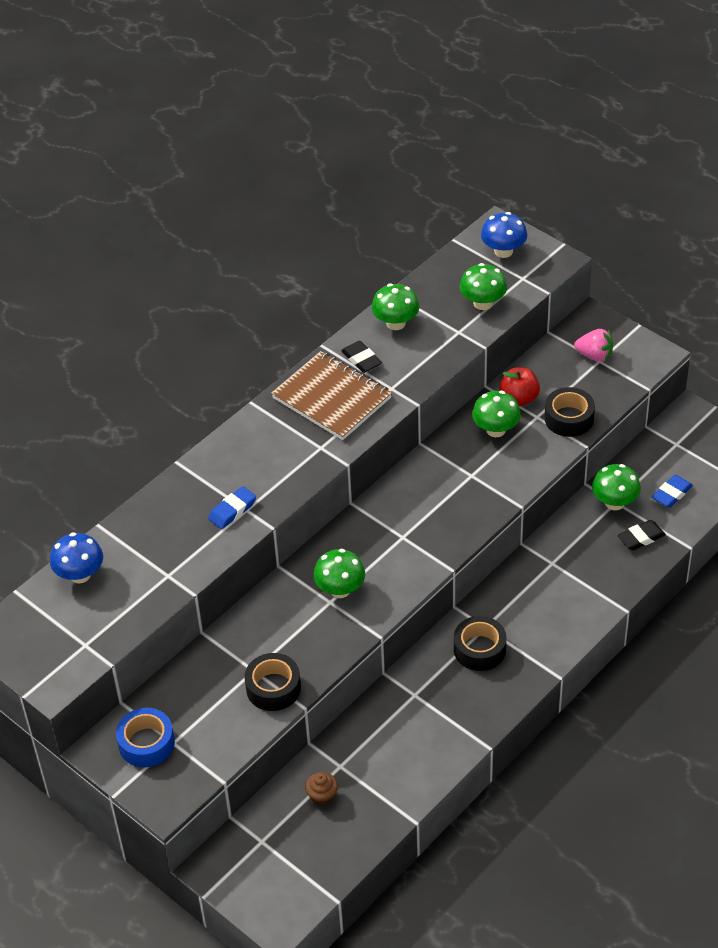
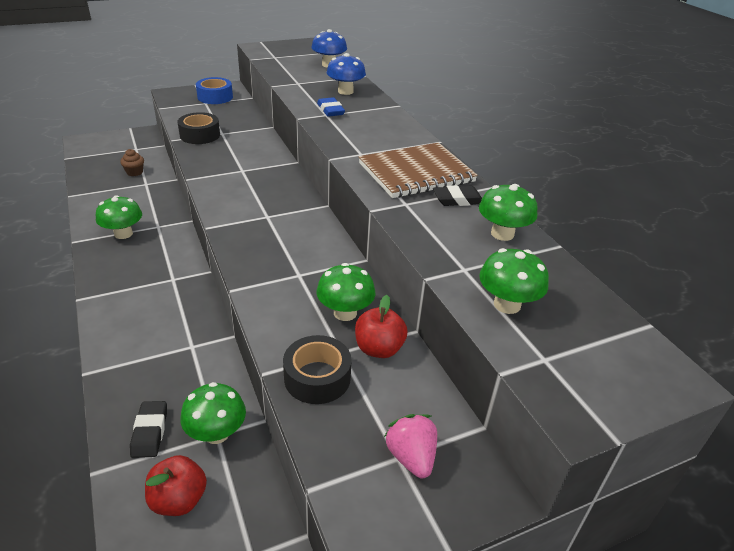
camera: 110 degrees right, 10 degrees down
(340, 589) = (248, 176): green mushroom -> green mushroom (123, 234)
(479, 649) = (156, 268): black tape -> none
(503, 251) = (613, 363): blue mushroom -> blue mushroom (345, 91)
(594, 355) = (411, 457): pink strawberry -> pink strawberry turned 120 degrees clockwise
(671, 494) = (179, 499): blue eraser -> red apple

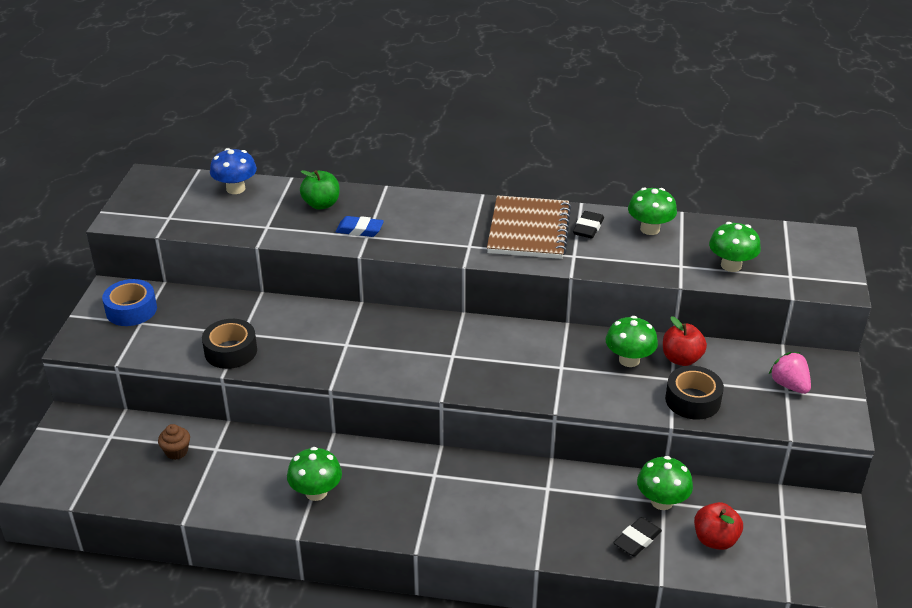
camera: 55 degrees left, 0 degrees up
(150, 432) = (637, 540): black eraser -> black eraser turned 75 degrees counterclockwise
(345, 91) = (321, 204): blue mushroom -> green apple
(411, 457) = (789, 385): pink strawberry -> pink strawberry turned 45 degrees clockwise

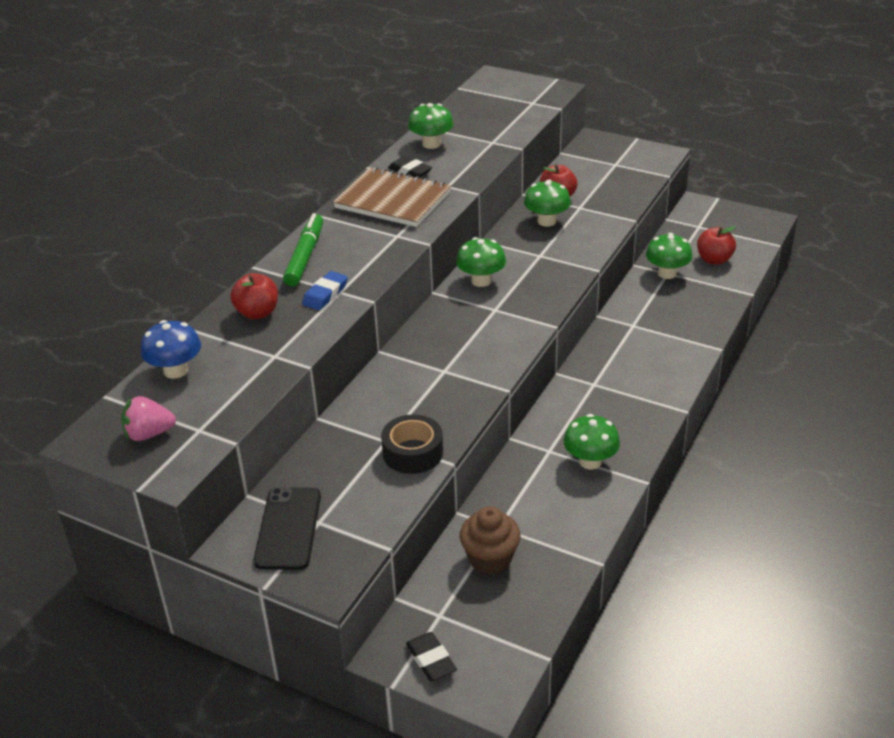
camera: 70 degrees left, 0 degrees up
(131, 310) = (288, 528): blue tape -> black phone
(176, 452) = (490, 559): brown cupcake -> brown cupcake, size x1.65
(321, 204) = (257, 313): green apple -> red apple
(412, 206) = (305, 256): none -> green marker
(637, 540) = (704, 294): black eraser -> black eraser (431, 660)
(692, 400) = (609, 204): black tape -> none
(731, 265) = (505, 122): green mushroom -> green mushroom (481, 281)
(789, 385) = (609, 161): pink strawberry -> pink strawberry (149, 434)

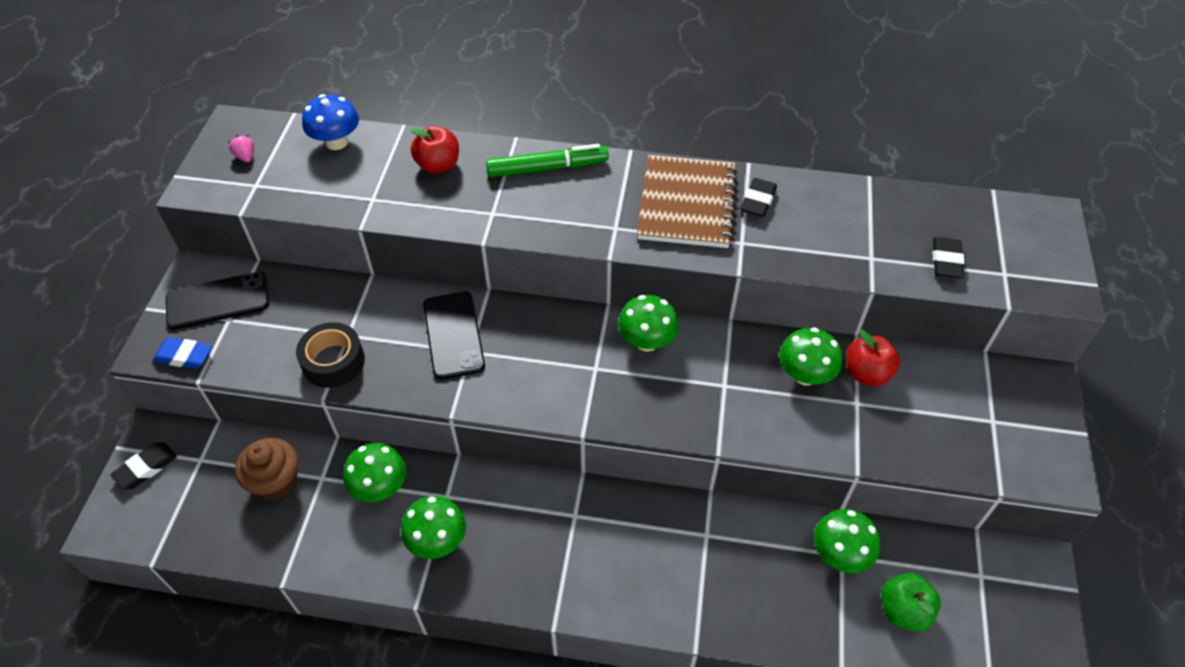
camera: 70 degrees right, 15 degrees up
(149, 434) = (246, 157): pink strawberry -> pink strawberry, size x0.61
(325, 294) = (484, 204): blue eraser -> blue eraser (184, 356)
(421, 377) = (454, 335): none -> black phone
(431, 144) = (832, 202): green mushroom -> green mushroom (380, 487)
(510, 118) = (946, 261): none -> black eraser
(714, 260) = (903, 610): red apple -> green apple

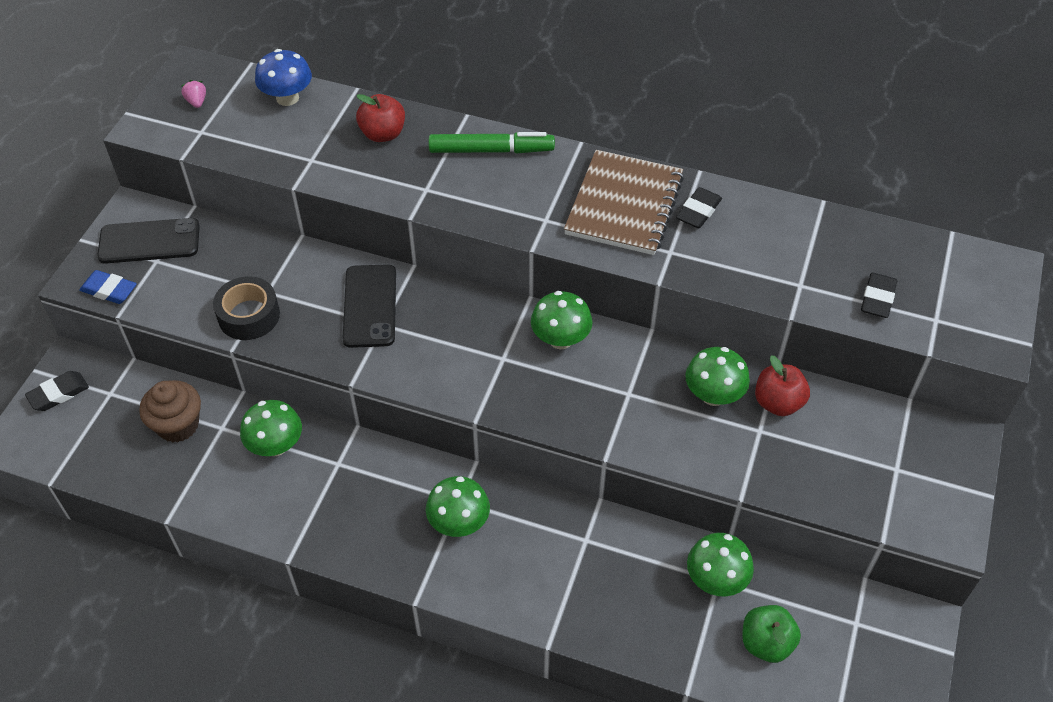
camera: 10 degrees right, 0 degrees up
(437, 541) = (321, 504): green mushroom -> green mushroom (459, 523)

